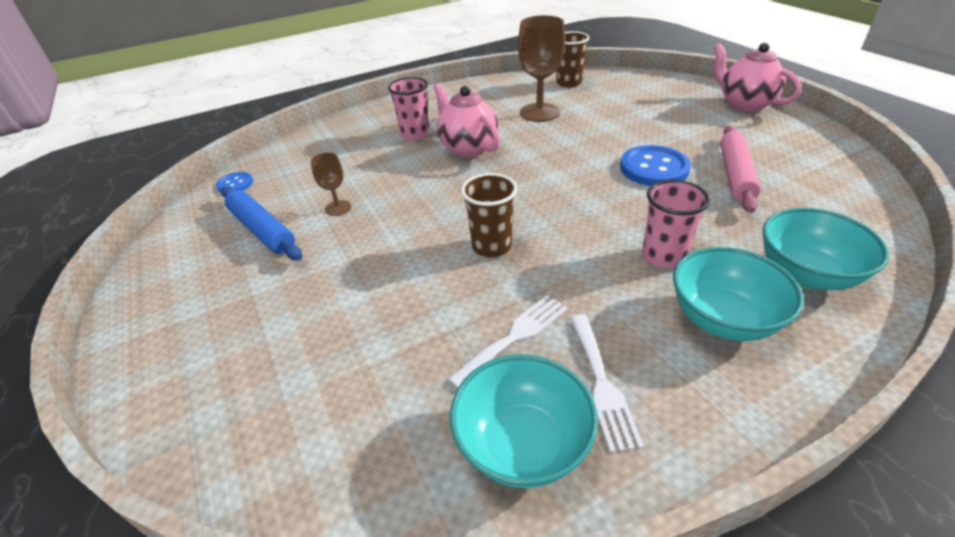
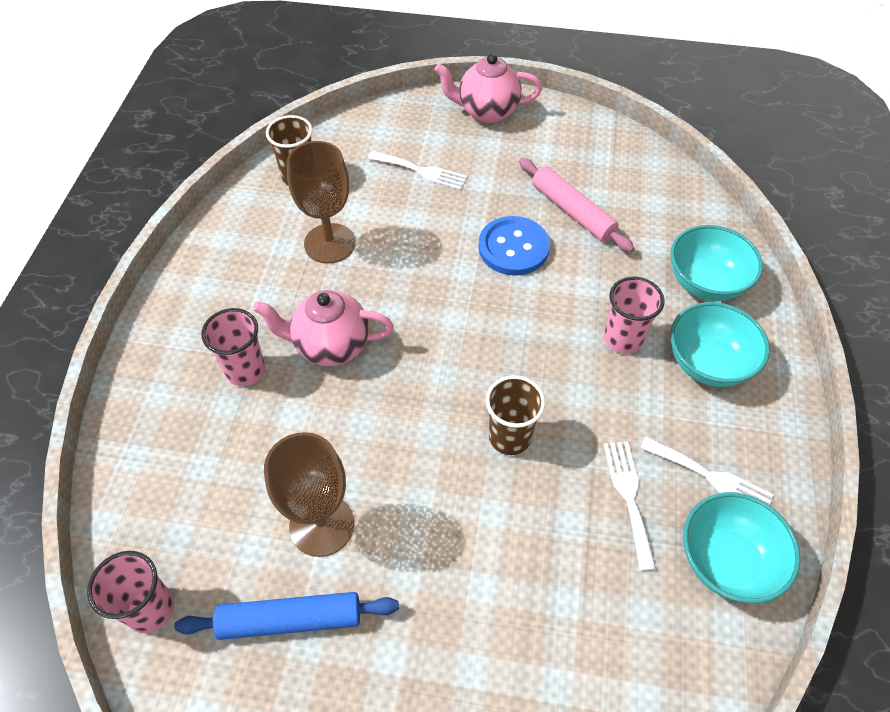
camera: 55 degrees left, 15 degrees up
(235, 184) = (150, 609): blue button -> pink cup
(338, 208) = (322, 525): brown goblet -> brown goblet, size x1.95
(648, 110) = (421, 171): none -> white fork

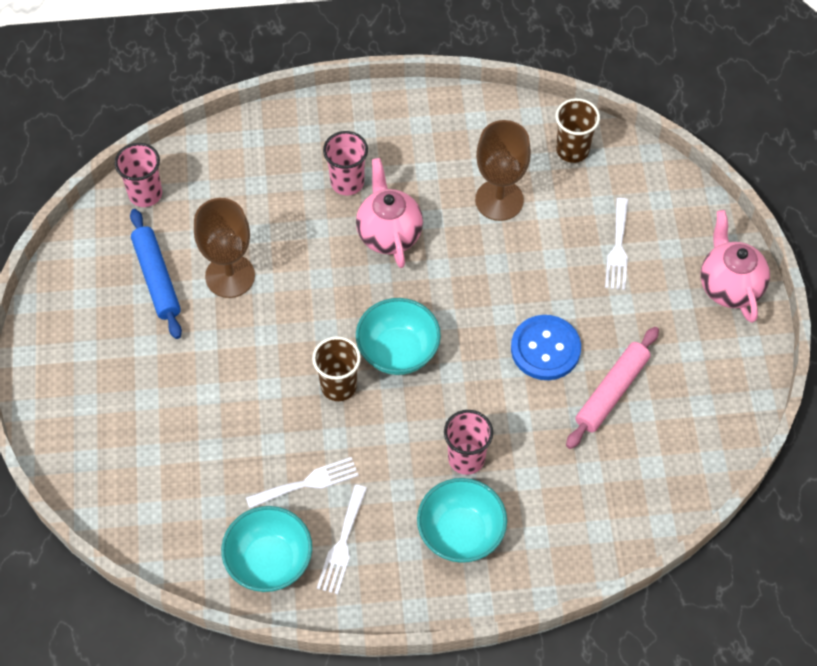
camera: 75 degrees right, 5 degrees up
(705, 282) = (558, 524): turquoise bowl -> turquoise bowl (398, 351)

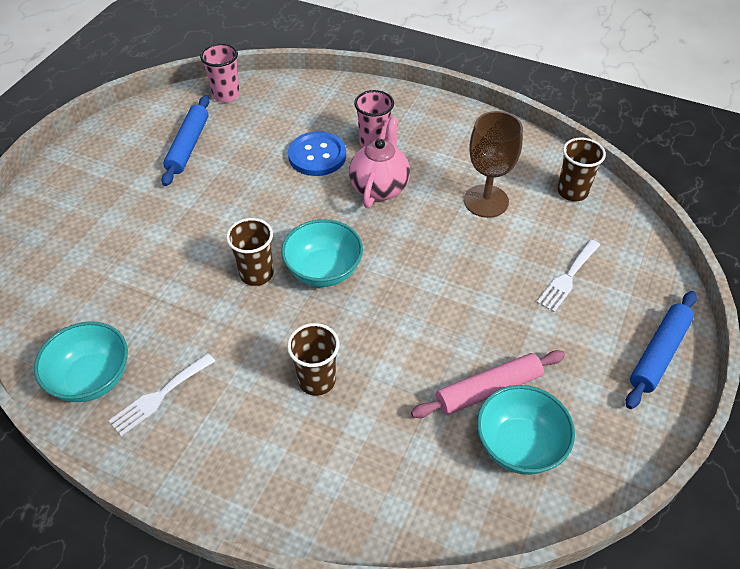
camera: 30 degrees right, 10 degrees down
(230, 276) = (239, 165): brown goblet -> none
(307, 483) = (173, 333): white fork -> none
(461, 533) = (264, 441): turquoise bowl -> turquoise bowl (519, 445)
(466, 458) = (317, 380): pink cup -> brown cup
(545, 349) = (450, 326): blue button -> blue button (317, 155)
(729, 286) = (659, 353): pink teapot -> blue rolling pin

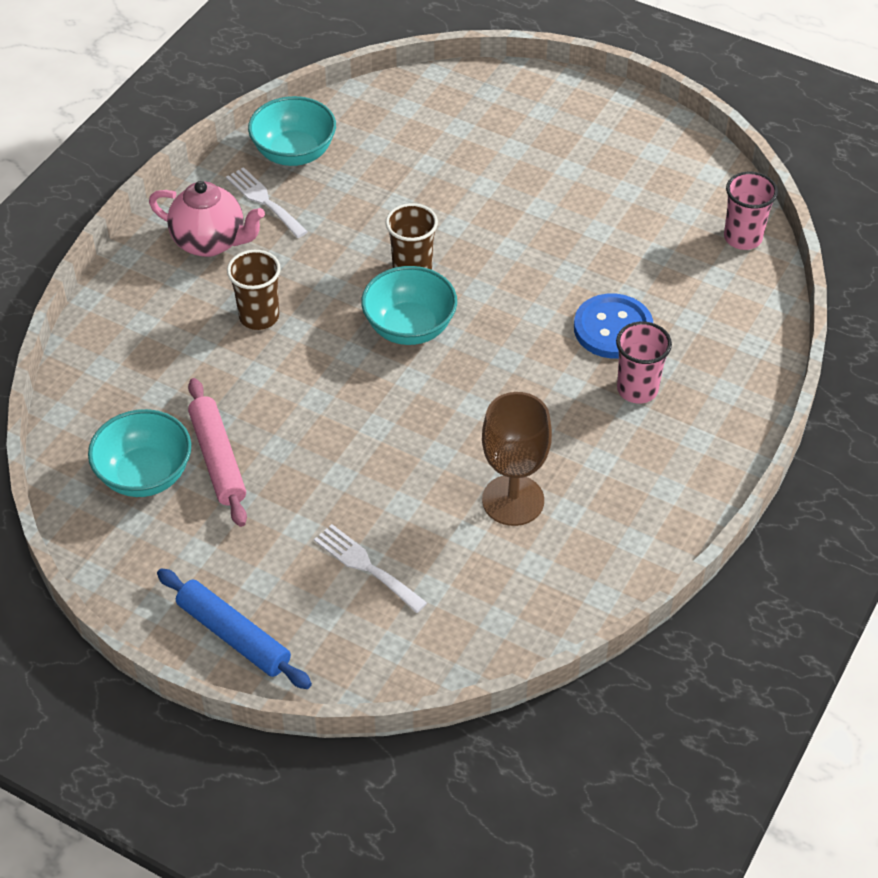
camera: 95 degrees right, 0 degrees up
(188, 146) = (636, 205): blue rolling pin -> none
(379, 188) = (546, 389): pink teapot -> pink teapot (210, 242)
(572, 192) = (524, 605): brown cup -> none

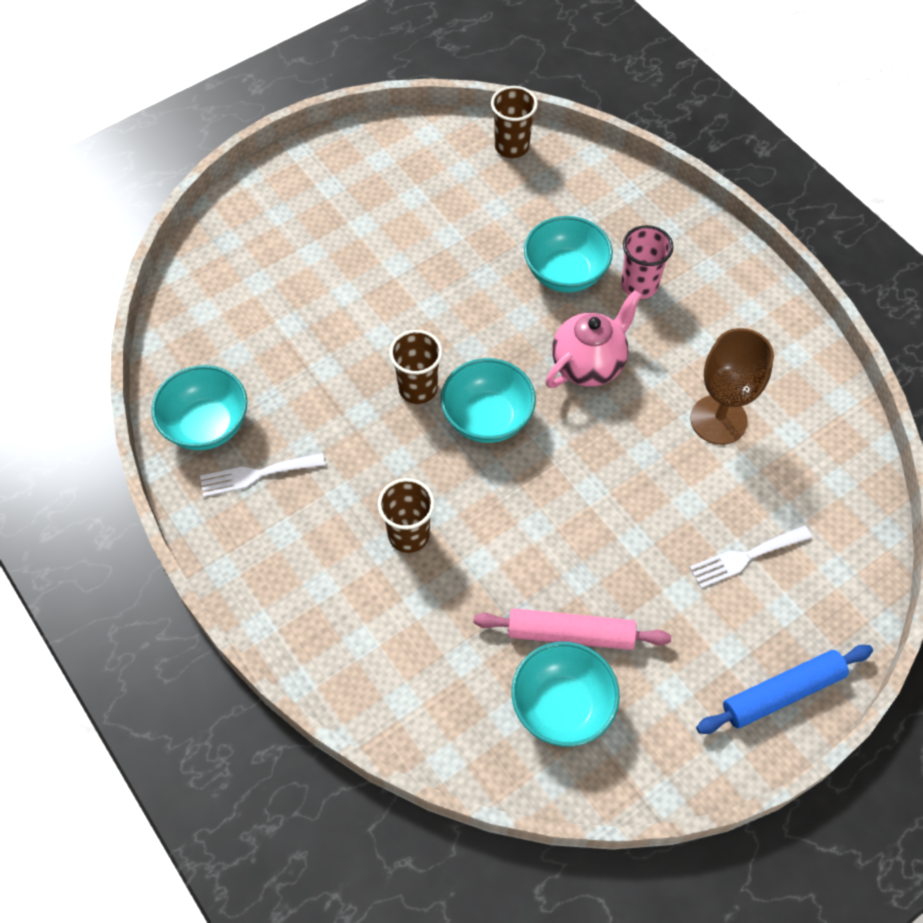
camera: 65 degrees left, 10 degrees up
(210, 242) = (285, 542): pink teapot -> pink teapot (588, 364)
(613, 328) = (565, 273): blue button -> turquoise bowl
(742, 238) = (511, 146): pink cup -> brown cup

